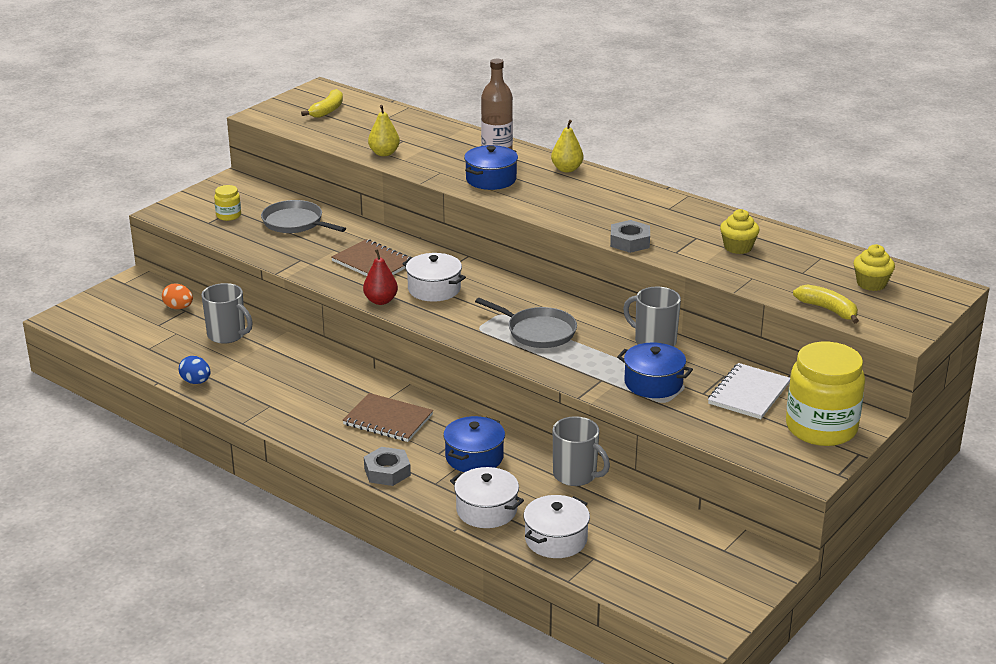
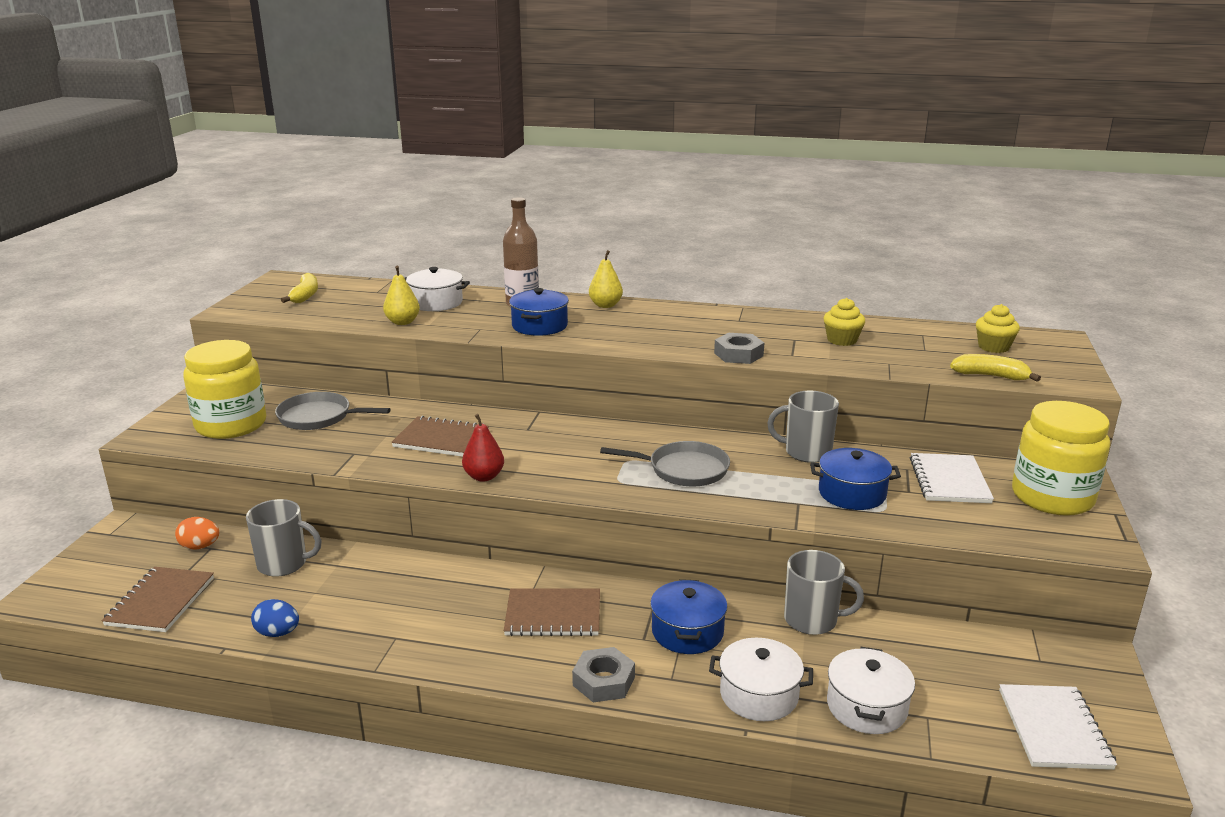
camera: 25 degrees left, 5 degrees down
(133, 340) = (160, 601): none -> brown notebook
(228, 215) = (231, 425): yellow jar -> yellow jar, size x2.29
(434, 289) = (533, 451): white pot -> white pot (436, 303)
(679, 592) = (1054, 729): none -> white notebook

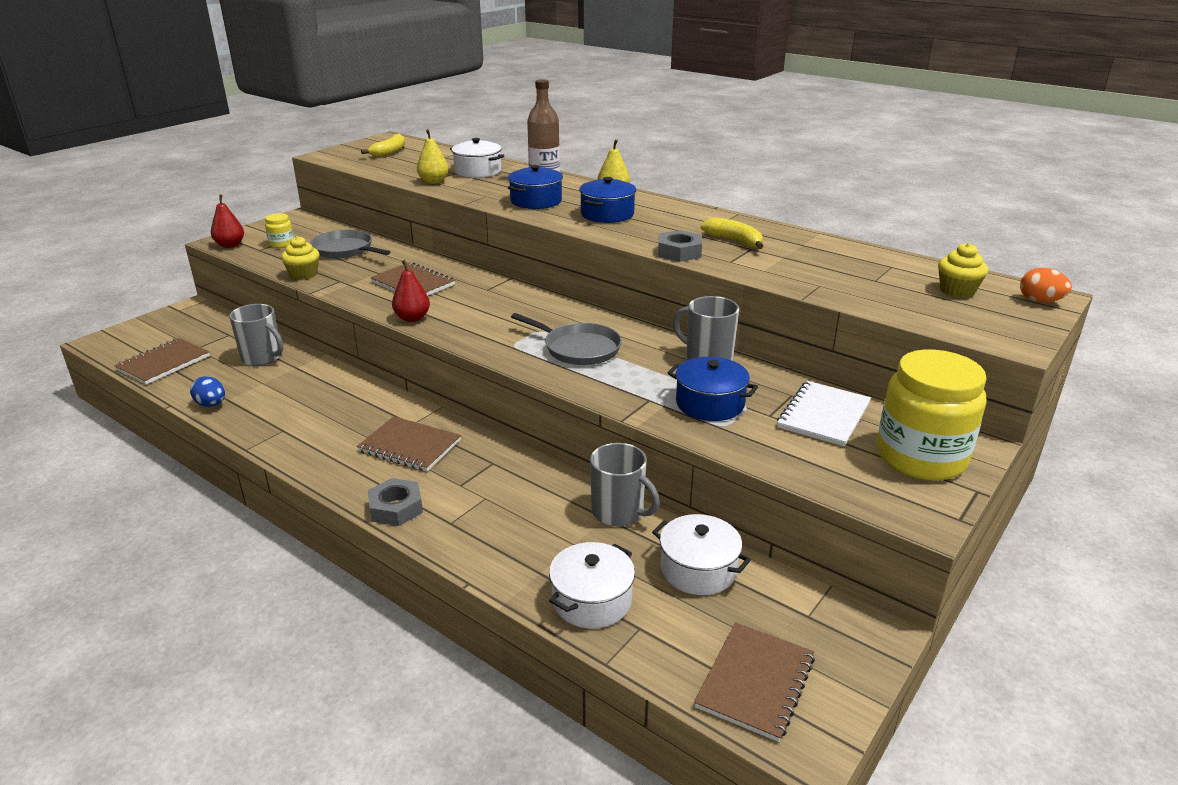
camera: 25 degrees right, 5 degrees up
(165, 439) = (230, 245): none -> red pear
(200, 546) = (223, 332): orange egg -> orange egg (1040, 301)
(231, 425) = (281, 244): yellow jar -> yellow jar, size x0.44
(687, 632) = (501, 490): blue pot -> blue pot (607, 214)
(759, 695) = (508, 559): white pot -> white pot (698, 569)
(842, 340) = (798, 257): yellow cupcake -> yellow cupcake (303, 274)
(991, 376) = (916, 317): yellow banana -> yellow banana (734, 241)
(1054, 729) = (755, 682): white notebook -> brown notebook

